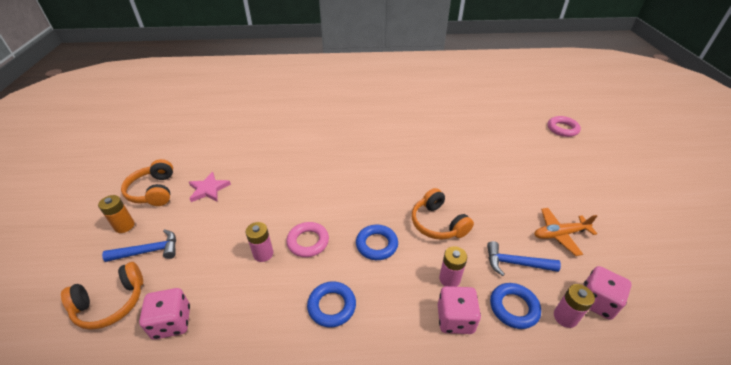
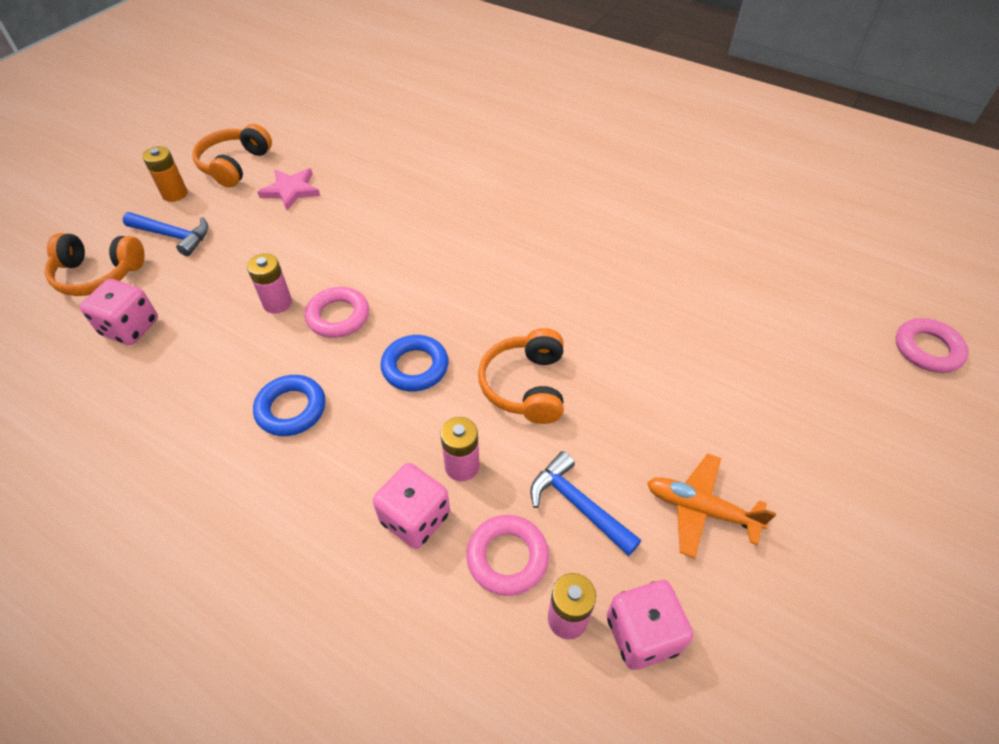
camera: 35 degrees right, 10 degrees up
(513, 308) = (507, 557): blue ring -> pink ring

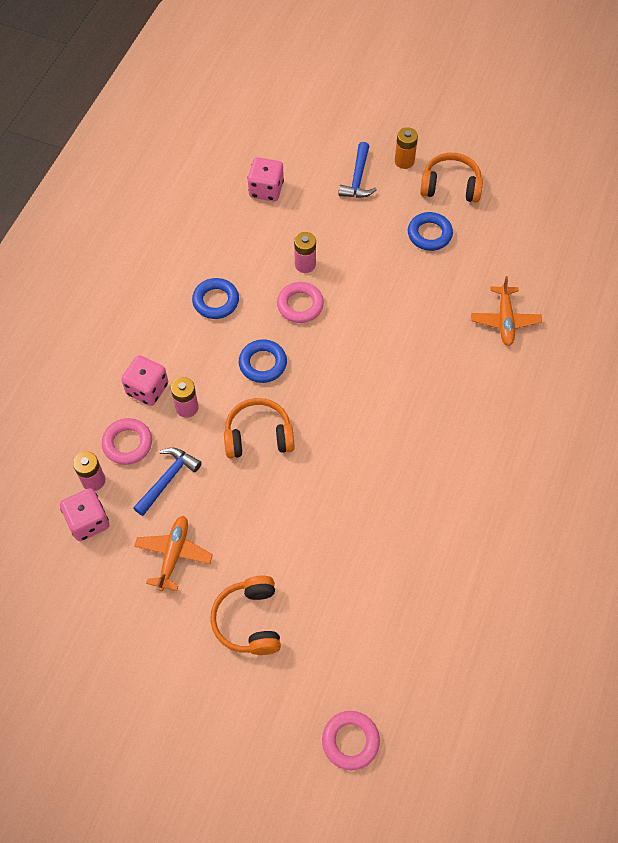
camera: 80 degrees right, 10 degrees up
(98, 274) = (309, 152): orange headphones -> orange headphones (249, 620)
(291, 190) = (429, 234): pink star -> blue ring
(427, 156) = (505, 320): none -> orange plane

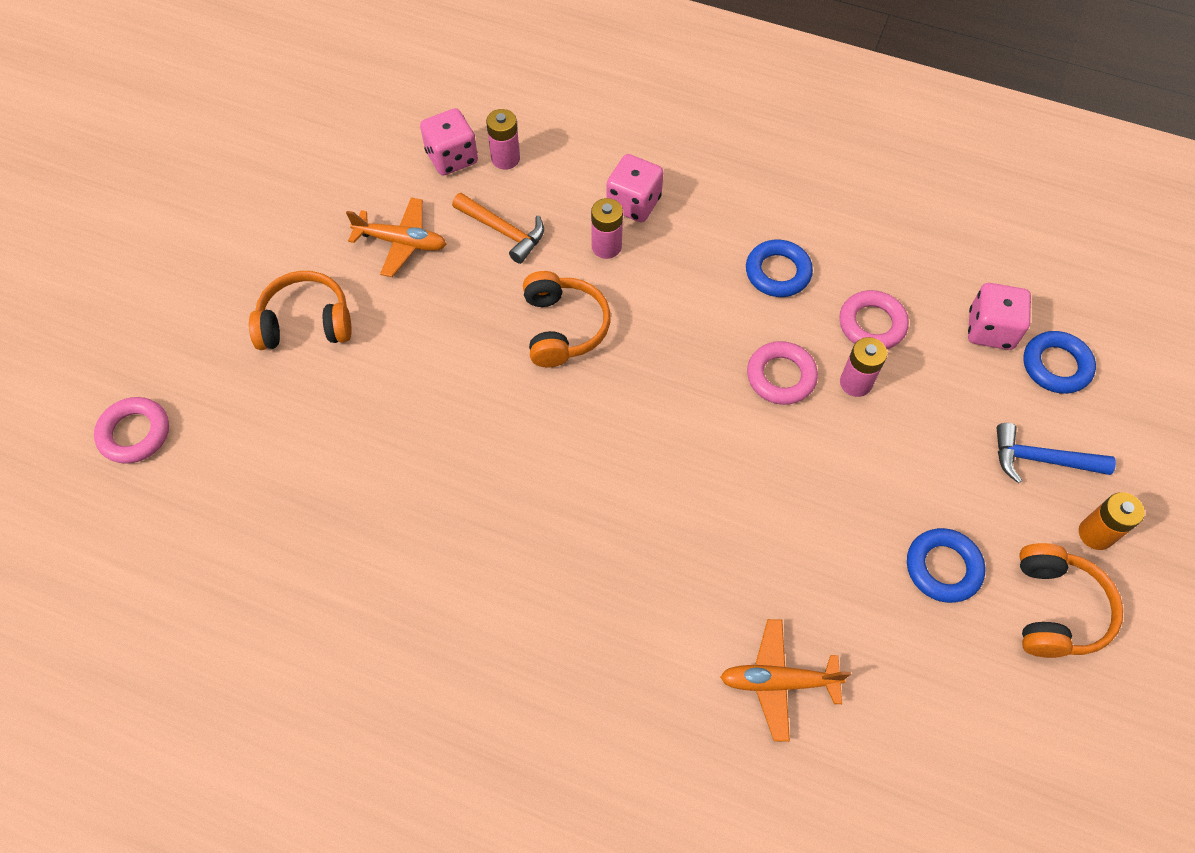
camera: 90 degrees right, 0 degrees up
(127, 443) = (555, 188): pink ring -> pink ring (872, 324)
(168, 479) = (503, 231): blue hammer -> orange hammer
(263, 363) = (677, 331): blue ring -> blue ring (1056, 366)

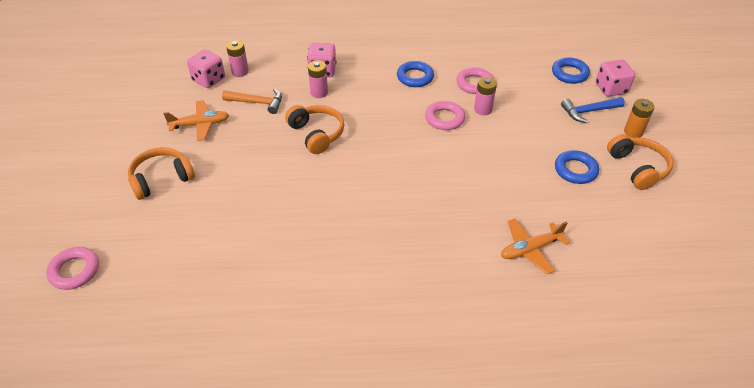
camera: 25 degrees left, 15 degrees down
(990, 330) = (531, 69): pink dice -> pink dice (611, 89)

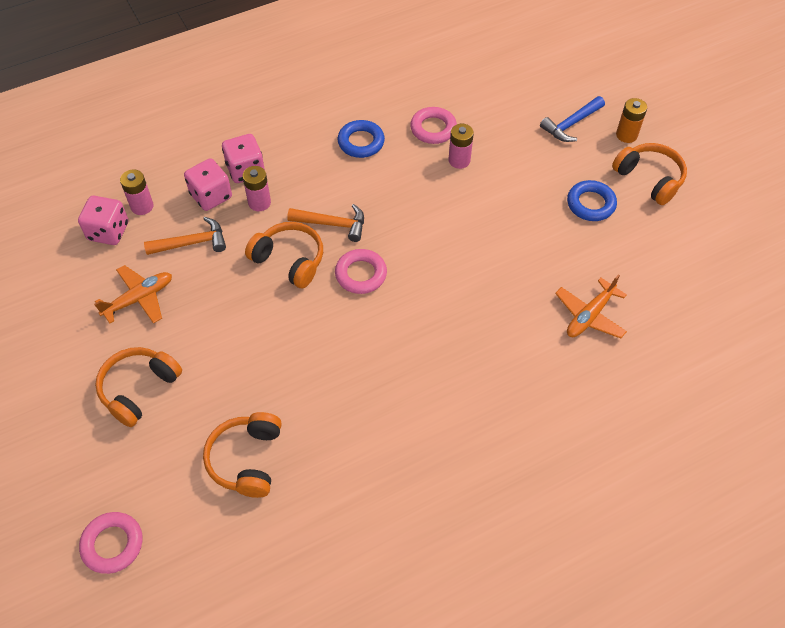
camera: 25 degrees left, 10 degrees up
(201, 251) = (247, 459): none -> orange headphones
(362, 121) = (332, 224): none -> orange hammer
(444, 118) = (423, 187): pink ring -> pink ring (361, 274)
(569, 73) = (529, 80): blue ring -> none
(611, 89) = (580, 86): pink dice -> pink dice (211, 196)

